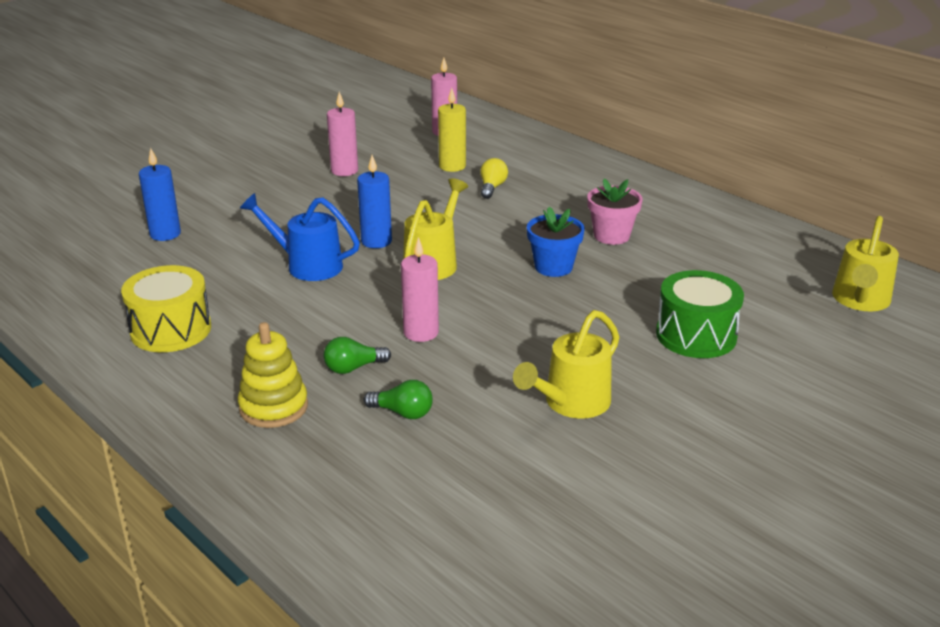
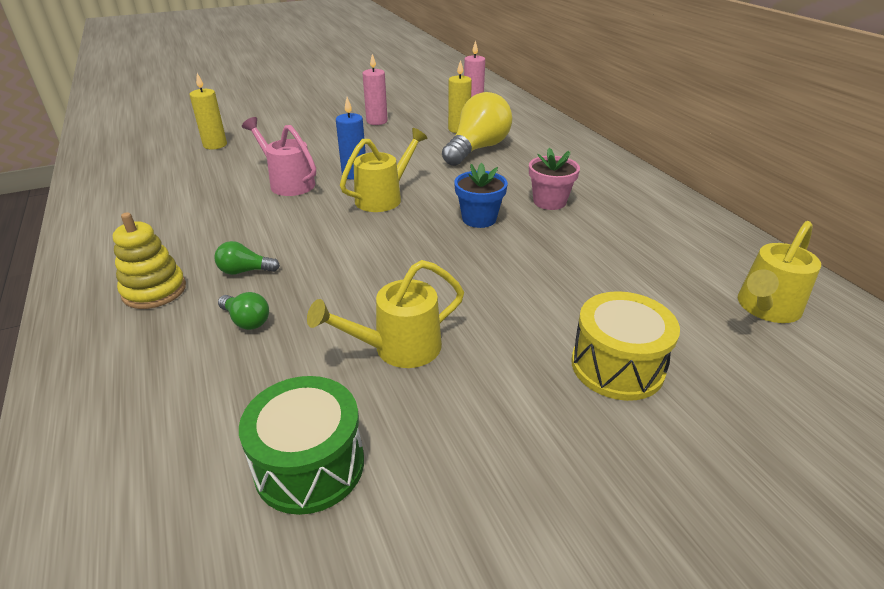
camera: 20 degrees right, 5 degrees up
(165, 234) = (215, 145): blue candle -> yellow candle
(171, 330) = (148, 212): yellow drum -> yellow drum (617, 366)
(307, 265) = (288, 183): blue watering can -> pink watering can
(421, 332) = (324, 252): pink candle -> none
(492, 187) = (477, 149): yellow light bulb -> yellow light bulb, size x2.22
(696, 335) = (567, 307): green drum -> green drum (309, 465)

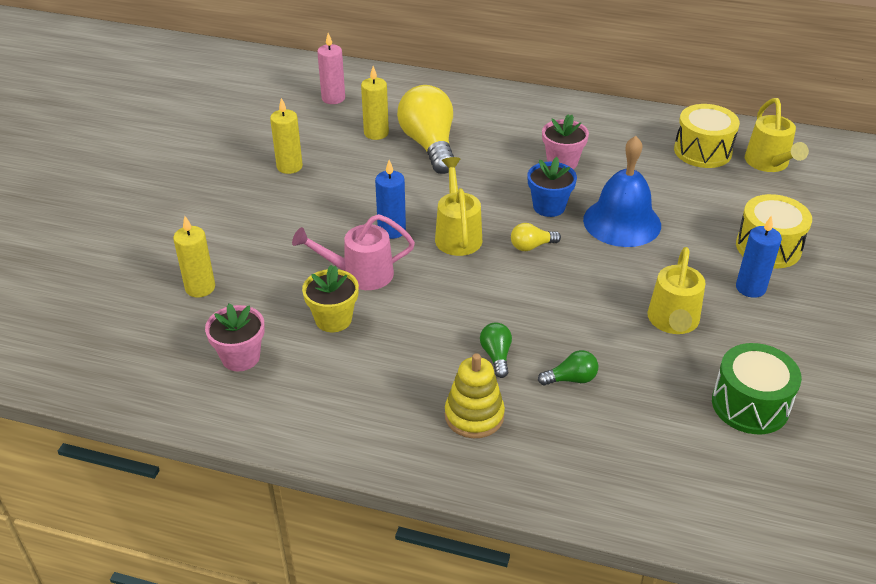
camera: 50 degrees left, 5 degrees up
(153, 181) = (240, 357): none -> pink flower pot
(225, 193) = (333, 319): none -> yellow flower pot
(245, 271) = (496, 356): green light bulb -> green light bulb turned 135 degrees clockwise
(377, 121) = (289, 166): pink candle -> yellow candle
(413, 231) = (531, 246): none -> yellow light bulb
(514, 260) = (622, 222): none -> blue bell
(524, 381) = (750, 288): none -> blue candle
(702, 260) = (702, 151): none -> yellow drum

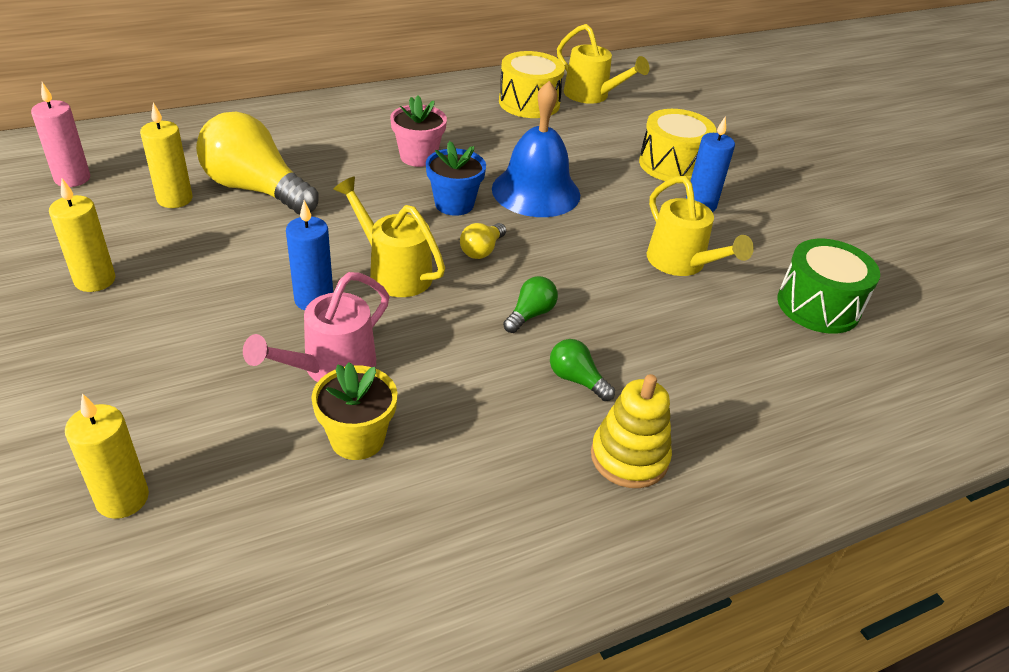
camera: 45 degrees left, 0 degrees up
(240, 357) = (286, 559): pink flower pot -> none
(571, 379) = (667, 364): green light bulb -> green light bulb (530, 314)

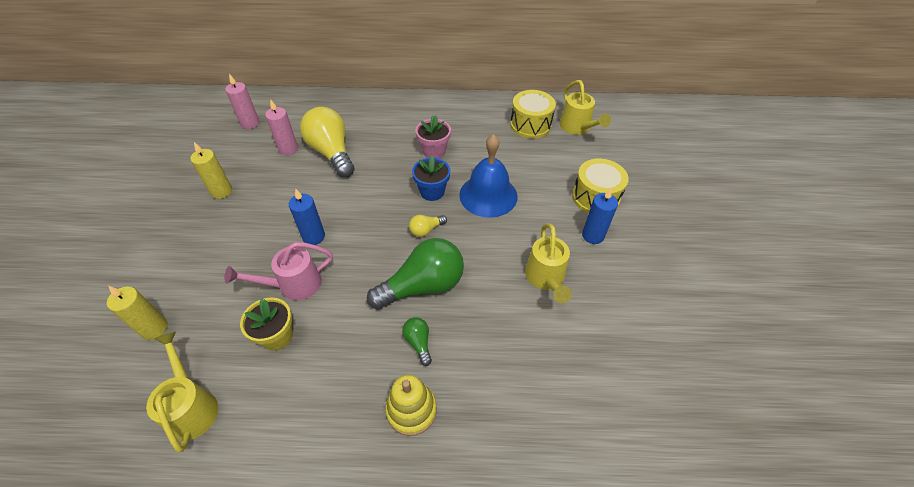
camera: 30 degrees right, 10 degrees up
(175, 199) = (288, 149): yellow candle -> pink candle
(393, 271) = (367, 230): yellow watering can -> yellow watering can (192, 406)
(530, 314) = (423, 286): green light bulb -> green light bulb, size x2.22
(818, 306) = (621, 344): green drum -> none

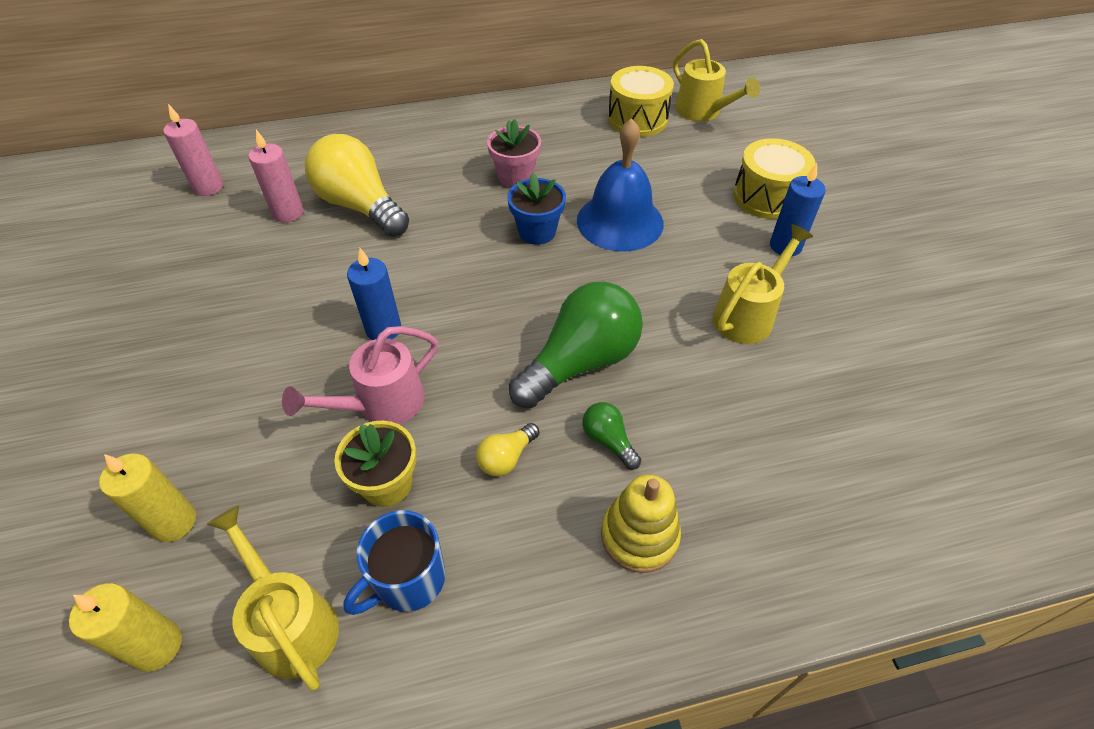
camera: 15 degrees left, 0 degrees up
(221, 191) = (203, 294): yellow candle -> yellow candle (157, 646)
(265, 399) = (408, 580): none -> blue mug
(426, 230) = (551, 285): yellow light bulb -> yellow light bulb (506, 458)
(546, 279) = (748, 315): yellow watering can -> yellow watering can turned 120 degrees counterclockwise

